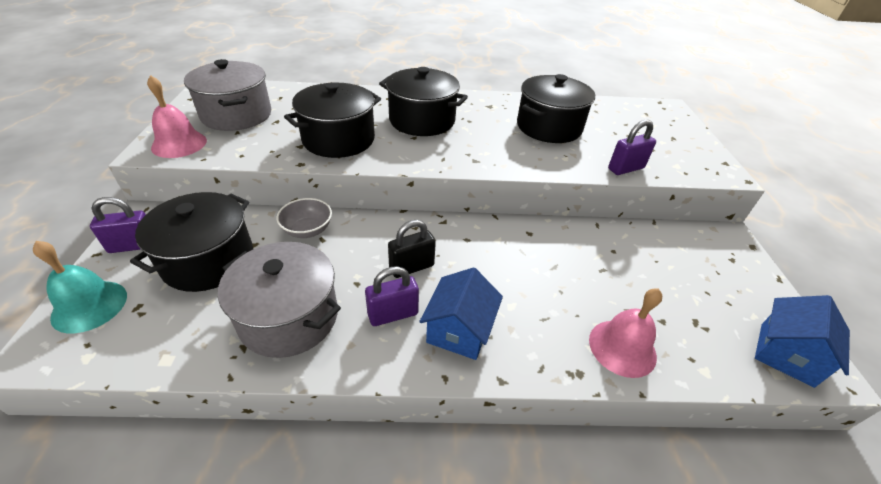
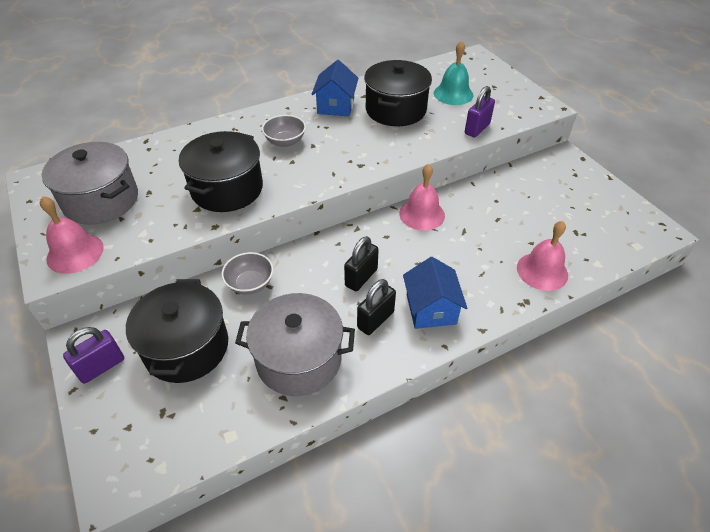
camera: 25 degrees left, 5 degrees up
(89, 306) = (117, 432): turquoise bell -> turquoise bell (453, 94)
(393, 314) = (375, 320): purple padlock -> black padlock
(422, 120) = (285, 141): black pot -> grey bowl
(519, 233) = (422, 214): none -> pink bell
(786, 354) = (636, 230): blue house -> blue house (336, 106)

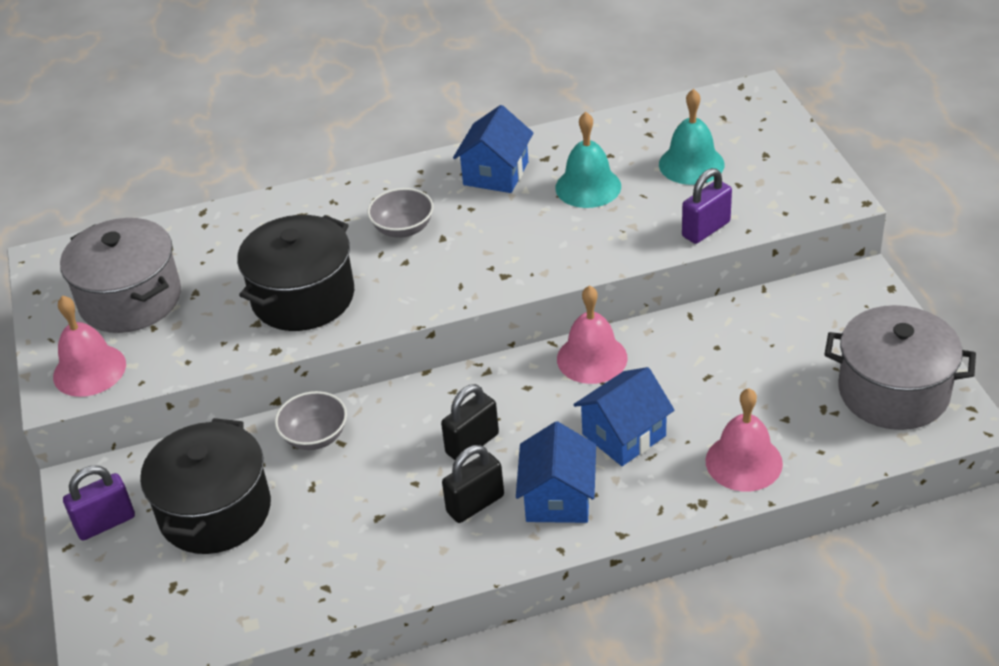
camera: 15 degrees right, 5 degrees down
(299, 359) = (357, 543): grey pot -> grey pot (893, 391)
(396, 110) = (588, 187): black pot -> turquoise bell
(459, 261) = (624, 435): none -> blue house

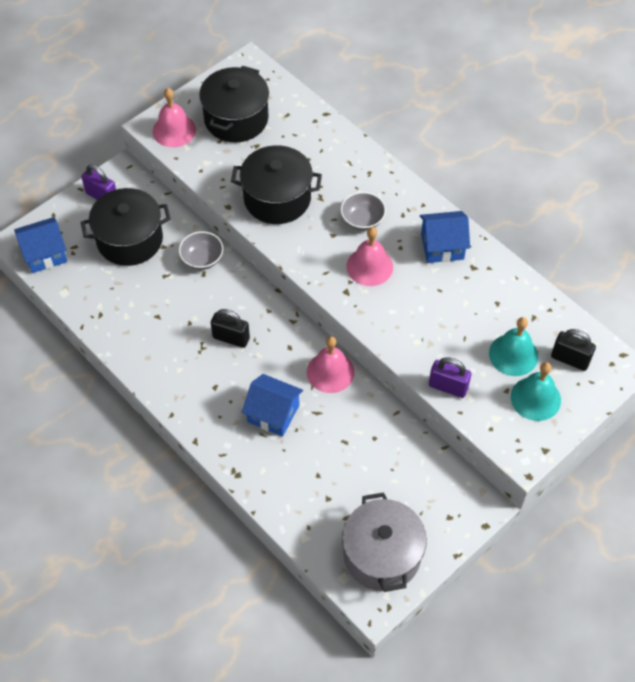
camera: 60 degrees right, 15 degrees up
(130, 299) = (236, 119): grey pot -> black pot
(475, 504) = (186, 359): black padlock -> black padlock (570, 359)
(558, 498) = (208, 398): blue house -> blue house (45, 254)
(588, 187) = (456, 303): turquoise bell -> turquoise bell (535, 398)
(744, 462) = (280, 486): pink bell -> pink bell (369, 266)

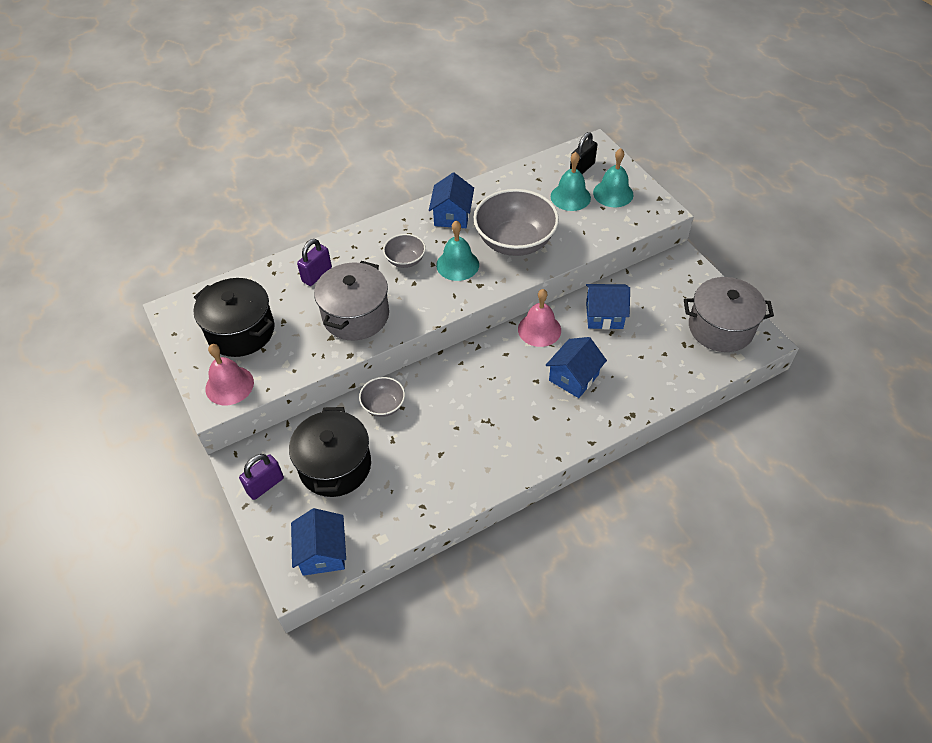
camera: 75 degrees left, 5 degrees down
(231, 338) = (484, 396): black padlock -> none
(277, 198) = (356, 315): black pot -> grey pot
(367, 431) = (604, 315): none -> blue house
(369, 266) = (457, 264): pink bell -> turquoise bell
(420, 312) = (515, 241): none -> grey bowl
(448, 387) = (592, 239): purple padlock -> purple padlock (317, 275)

